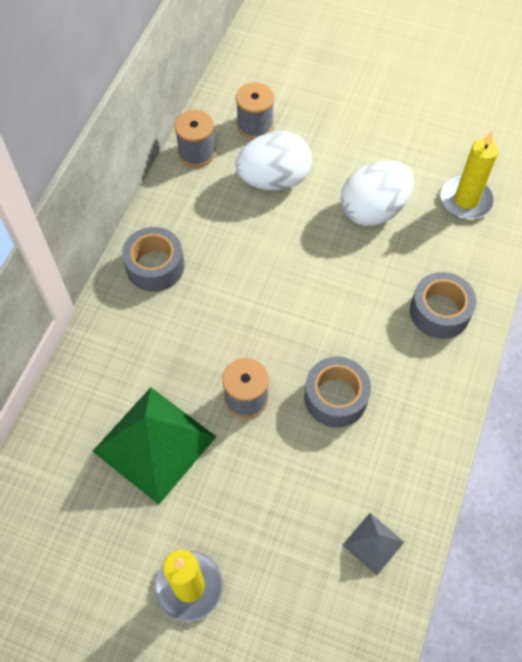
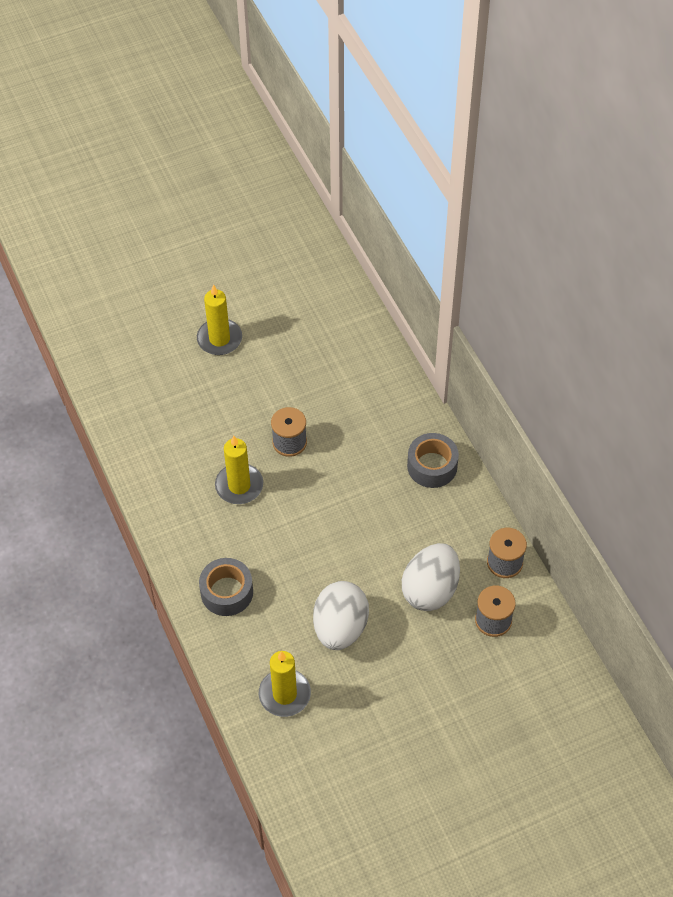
camera: 135 degrees right, 5 degrees down
(154, 444) = (312, 379): green pyramid -> none
(335, 397) = (239, 485): grey tape -> yellow candle
(373, 543) = (145, 432): grey pyramid -> none

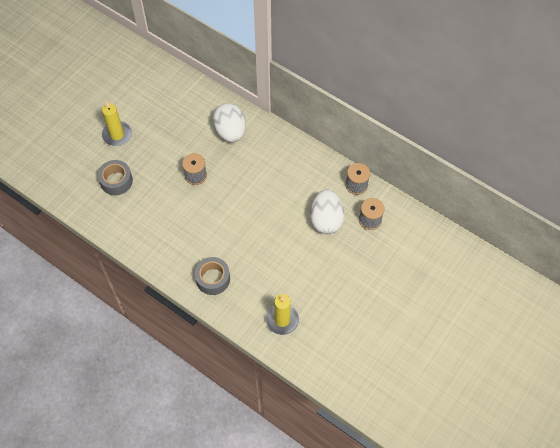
camera: 30 degrees left, 5 degrees up
(239, 485) = (182, 214): yellow candle -> none
(340, 627) = (290, 266): white egg -> white egg (230, 132)
(432, 466) = (284, 151): grey tape -> grey tape (116, 181)

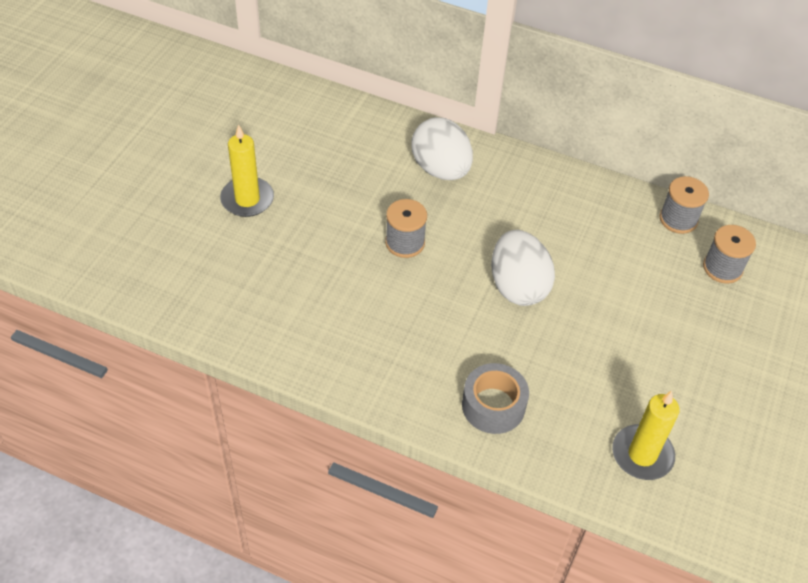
camera: 15 degrees left, 10 degrees down
(116, 181) = (267, 271): grey tape -> none
(326, 220) = (651, 279): white egg -> white egg (518, 286)

